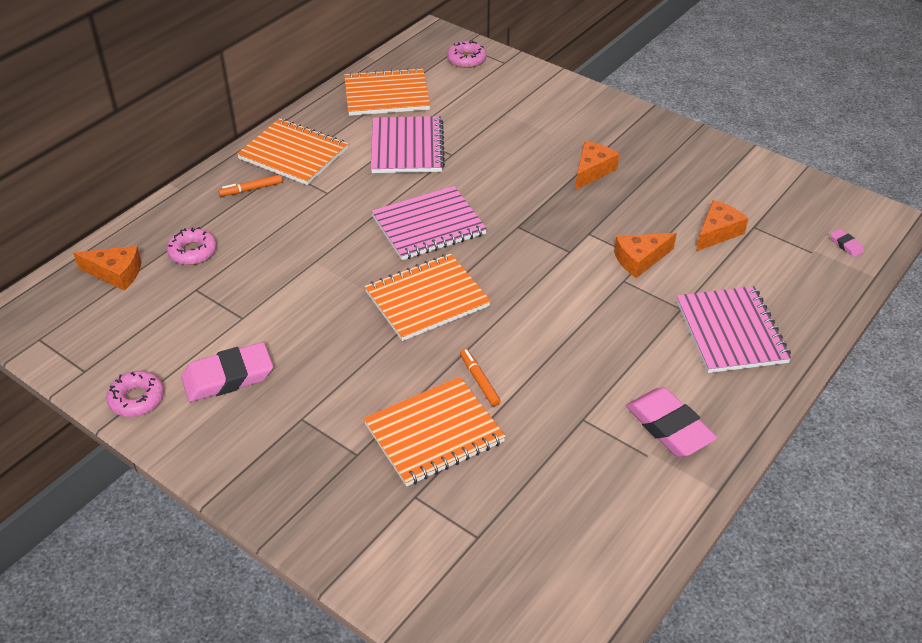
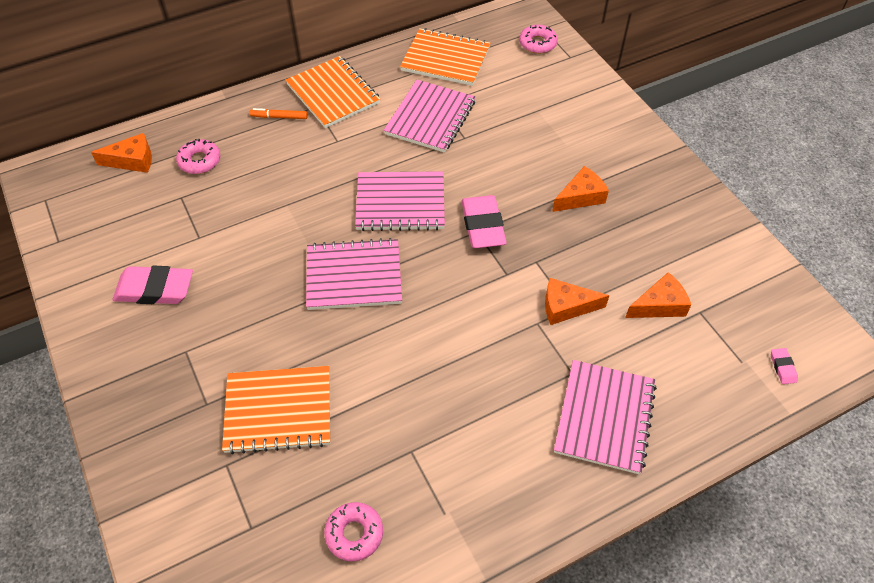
camera: 25 degrees right, 10 degrees up
(116, 273) = (132, 161): orange cheese -> orange cheese turned 45 degrees counterclockwise
(137, 399) = (78, 282): pink donut -> pink donut (354, 534)
(427, 299) = (354, 276): orange notebook -> pink notebook
(479, 380) = (347, 374): orange marker -> none
(669, 427) = (482, 493): pink eraser -> pink eraser (483, 225)

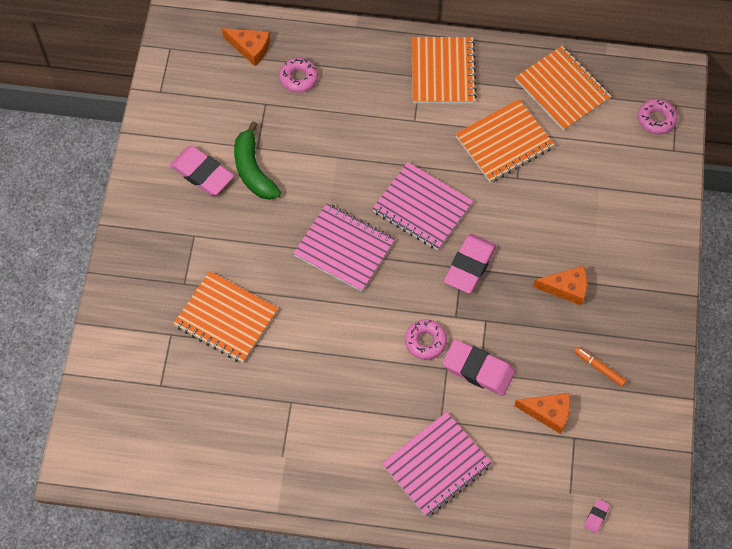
camera: 35 degrees right, 10 degrees up
(209, 258) = (253, 170): none -> green banana
(279, 117) = (385, 70): orange marker -> orange marker (599, 368)
(354, 534) = (218, 431): pink donut -> pink donut (425, 341)
(430, 118) = (504, 142): pink notebook -> orange notebook
(566, 307) = (478, 370): orange cheese -> pink eraser

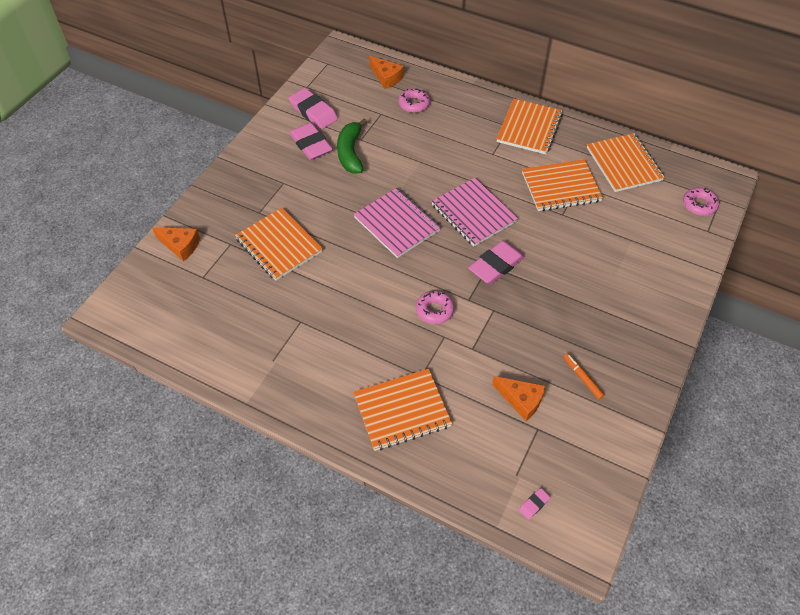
camera: 20 degrees right, 10 degrees down
(436, 465) = (402, 411): pink notebook -> orange notebook
(478, 370) = (471, 346): pink eraser -> pink eraser (313, 112)
(566, 288) = (575, 306): orange cheese -> orange cheese (180, 246)

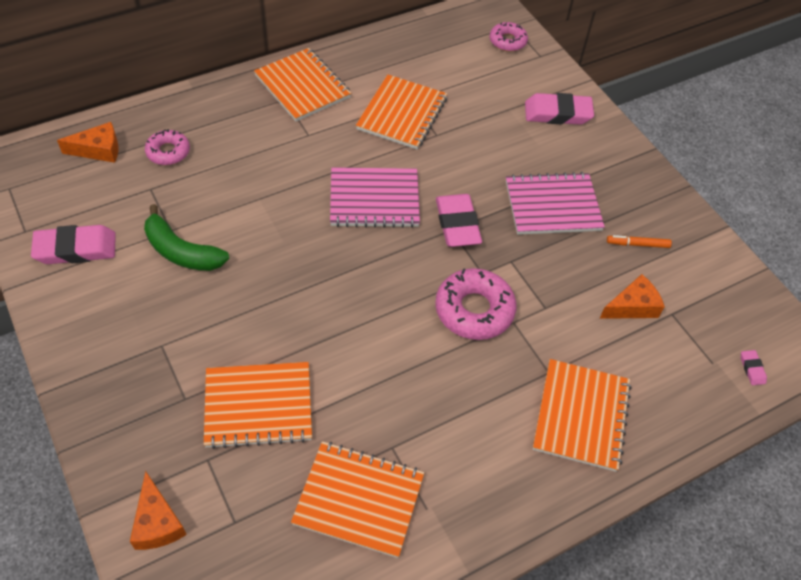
camera: 60 degrees left, 0 degrees up
(180, 246) = (157, 522): orange cheese -> orange cheese turned 105 degrees clockwise
(311, 144) = (127, 282): pink eraser -> pink eraser (557, 113)
(397, 224) = (329, 272): pink notebook -> pink notebook (552, 205)
(434, 310) = (474, 310): pink donut -> pink donut, size x1.64
(624, 164) = (415, 54): orange notebook -> orange notebook (359, 499)

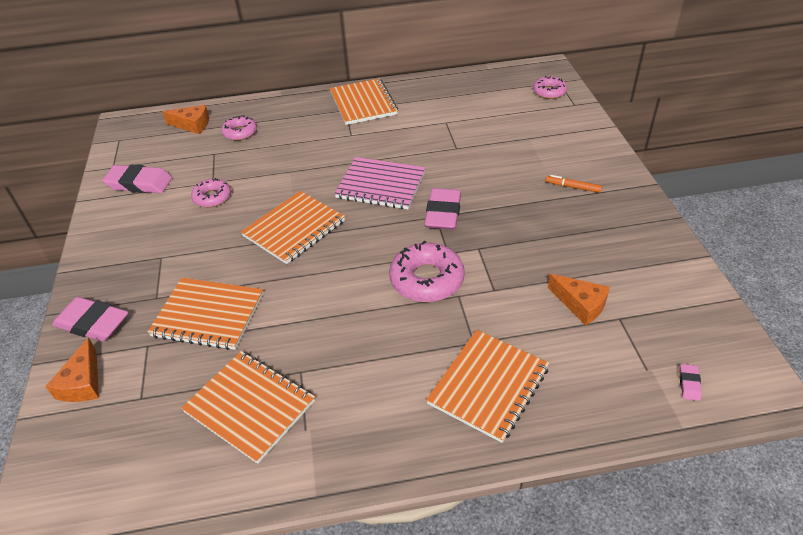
camera: 25 degrees right, 10 degrees down
(182, 251) = (212, 197): green banana -> pink donut
(402, 114) = (434, 130): orange notebook -> orange notebook (294, 229)
(552, 205) = (536, 212): pink notebook -> none
(557, 113) = (572, 146): pink eraser -> pink eraser (93, 323)
(632, 306) = (580, 304): orange cheese -> orange cheese turned 45 degrees clockwise
(637, 244) = (607, 255): orange marker -> orange marker (573, 187)

